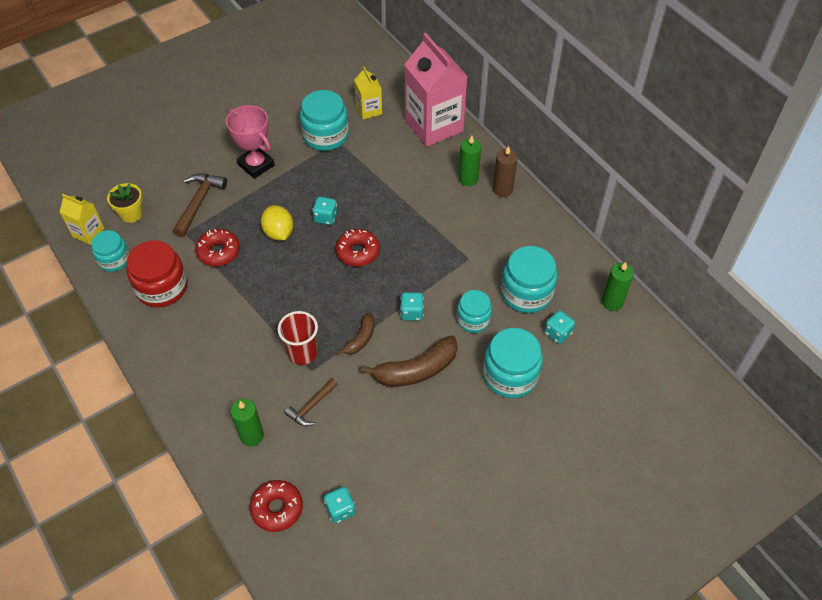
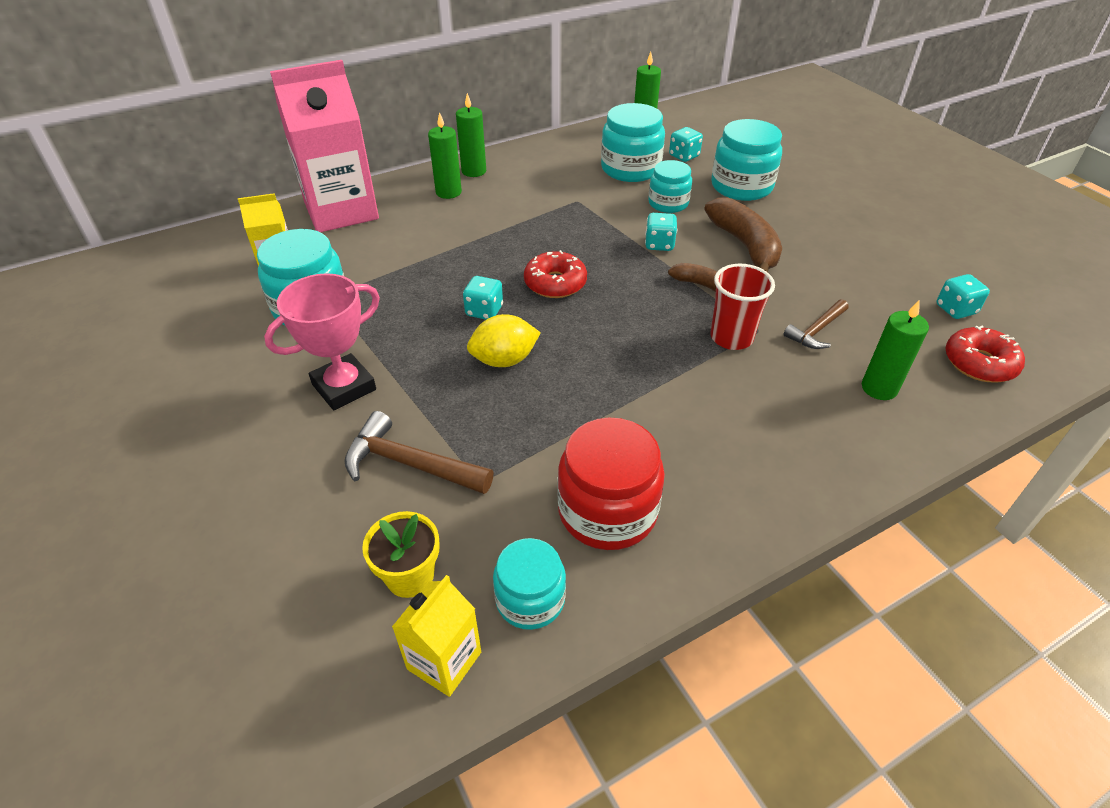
camera: 85 degrees left, 10 degrees down
(218, 252) = (534, 432): red donut -> none
(311, 406) = (816, 331): brown hammer -> brown hammer turned 90 degrees clockwise
(502, 189) = (474, 171): brown candle -> green candle

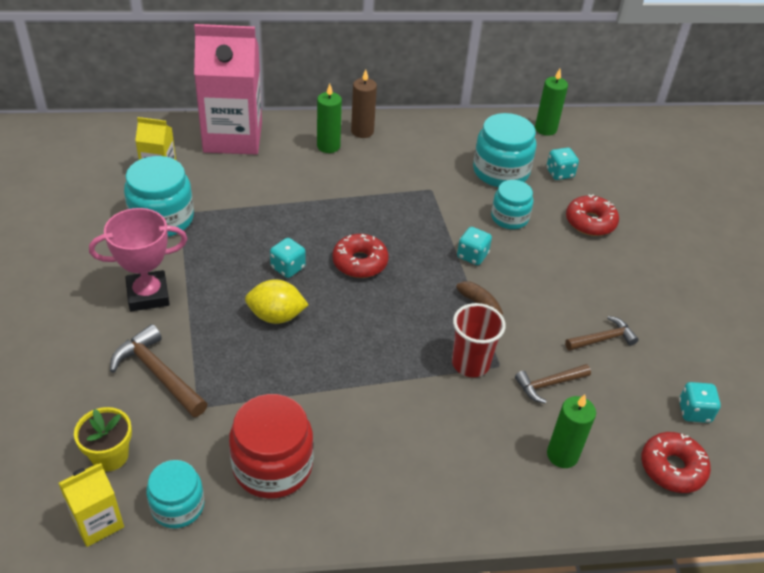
camera: 20 degrees right, 0 degrees up
(474, 171) = (362, 131): green candle -> brown candle
(741, 186) = (590, 222): turquoise jar -> red donut
(745, 246) = (547, 283): brown banana -> none
(830, 276) = (603, 339): none -> brown hammer

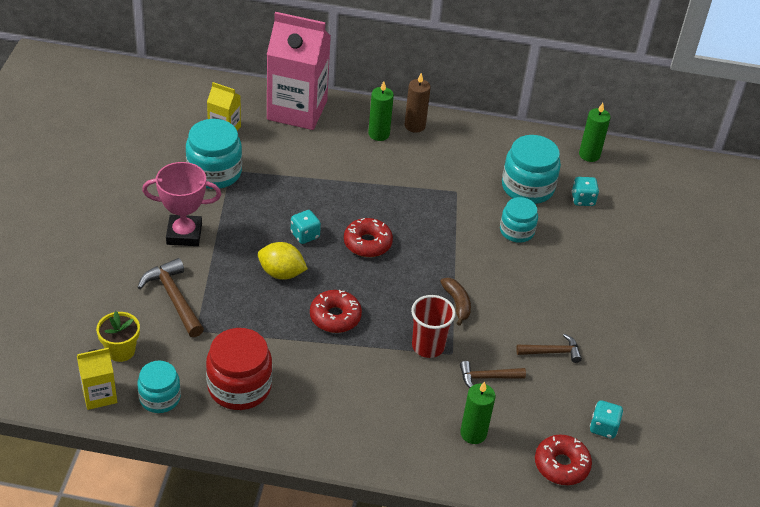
camera: 15 degrees right, 0 degrees up
(472, 256) = (468, 258): turquoise dice -> none
(590, 222) = (590, 250): red donut -> red donut (335, 317)

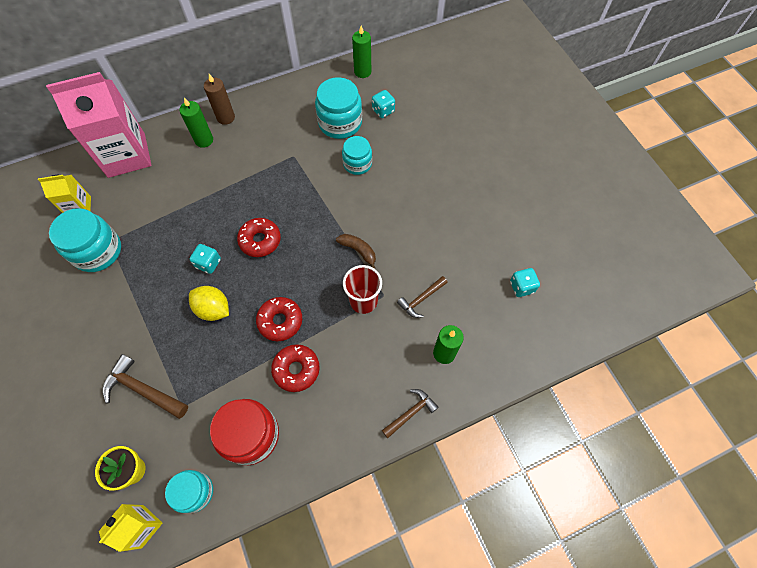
camera: 30 degrees left, 20 degrees up
(184, 234) = (111, 324): pink trophy -> none
(281, 273) = (213, 309): yellow lemon -> yellow lemon turned 45 degrees clockwise
(552, 352) = (448, 248): brown hammer -> brown hammer (411, 413)
(561, 465) = (517, 337): red donut -> red donut (296, 370)

